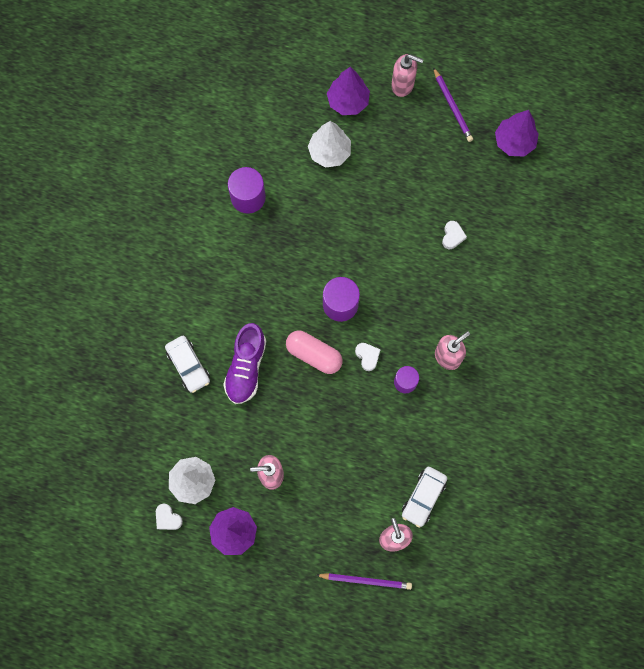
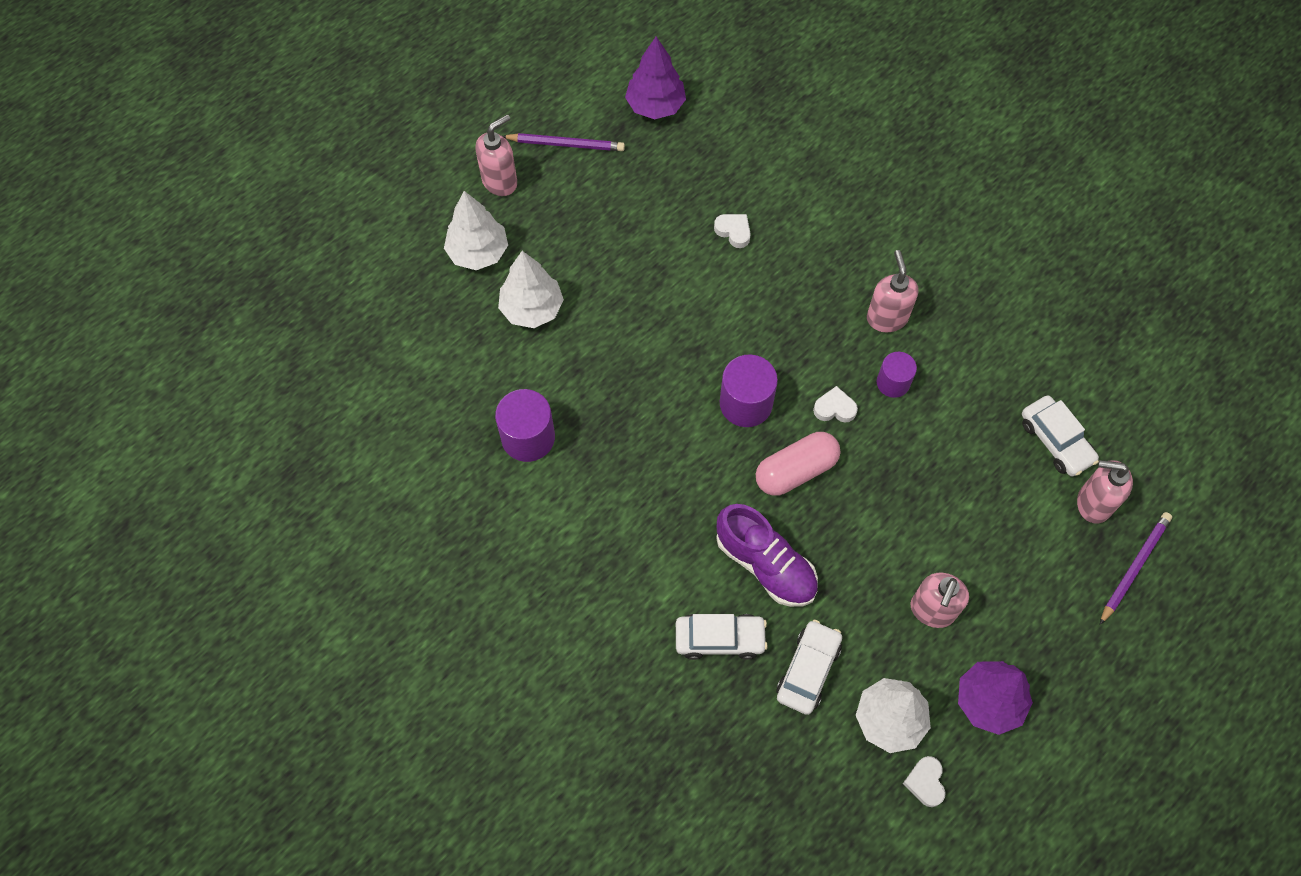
camera: 60 degrees left, 10 degrees down
(168, 518) = (925, 782): white heart -> white heart turned 105 degrees clockwise
(197, 423) = (808, 670): none -> white car
(348, 101) = (478, 252): purple tree -> white tree

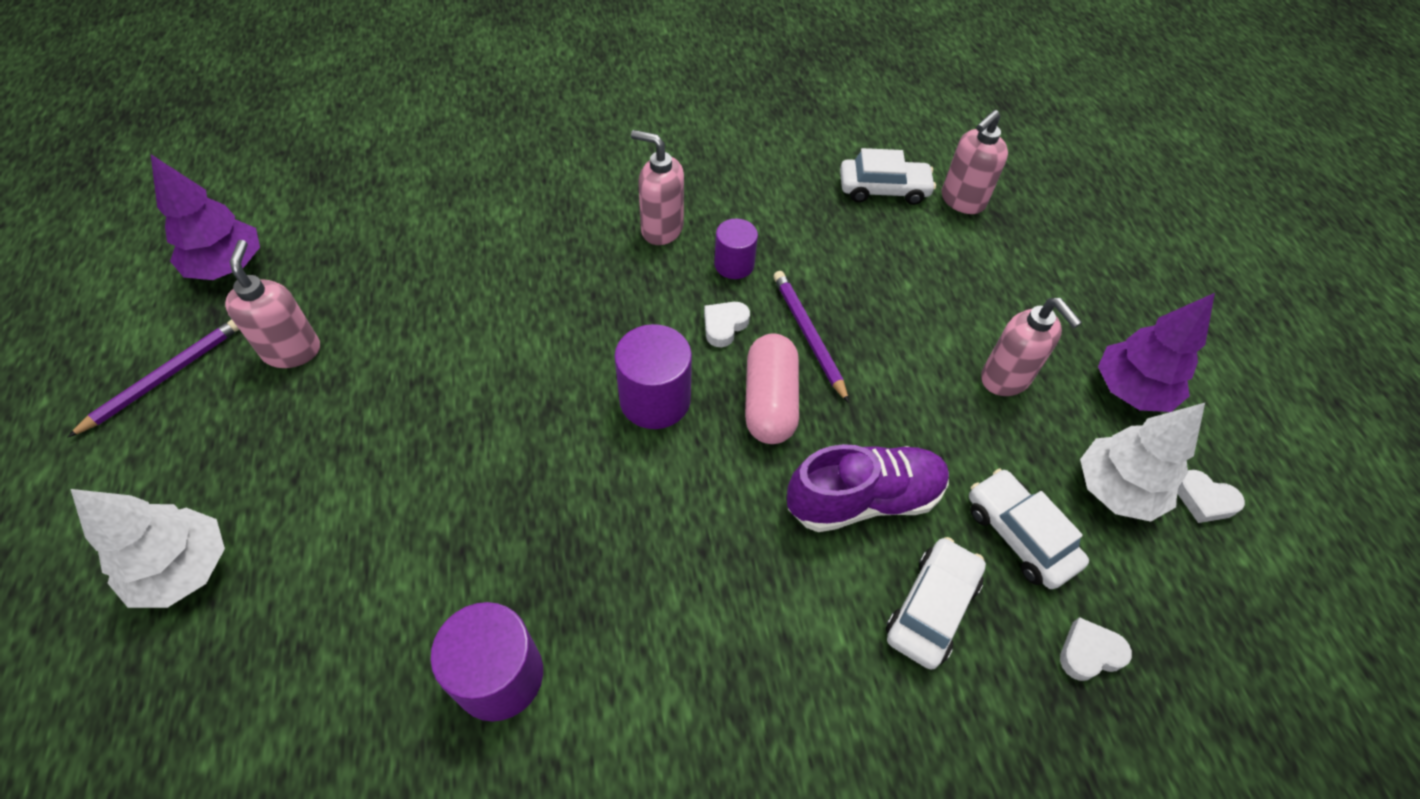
camera: 60 degrees left, 10 degrees down
(500, 181) = (123, 479): pink soap dispenser -> pink soap dispenser (292, 350)
(532, 308) = (329, 552): white tree -> none
(733, 231) = (447, 289): white heart -> white heart (1089, 653)
(1134, 567) = (1041, 210): purple pencil -> purple pencil (808, 335)

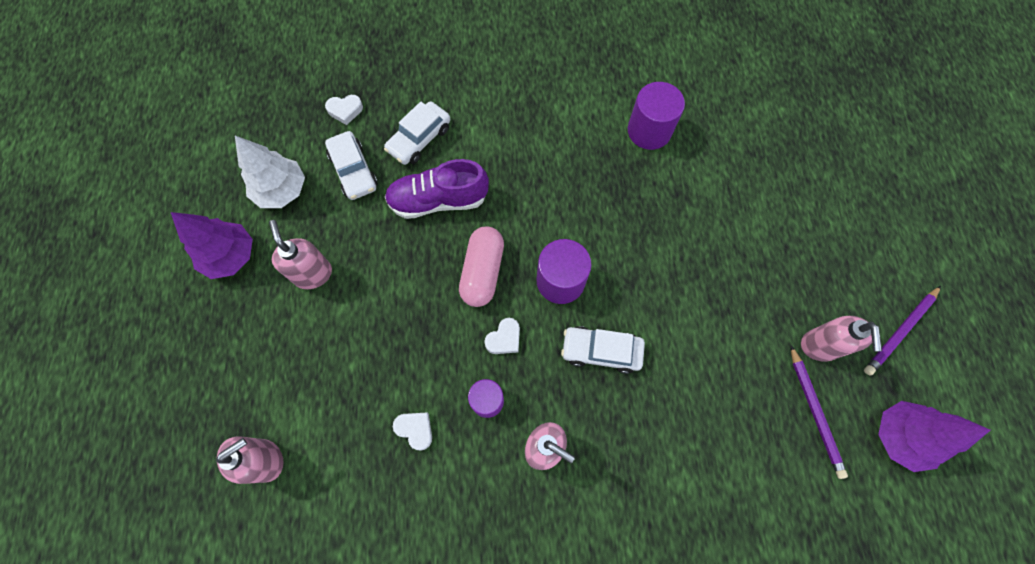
camera: 170 degrees left, 15 degrees up
(184, 569) = (830, 198): white tree -> none
(808, 335) = (443, 324): purple pencil -> purple pencil (814, 412)
(883, 189) = (333, 482): white car -> white car (601, 351)
(1204, 500) = (231, 179): white heart -> white heart (415, 429)

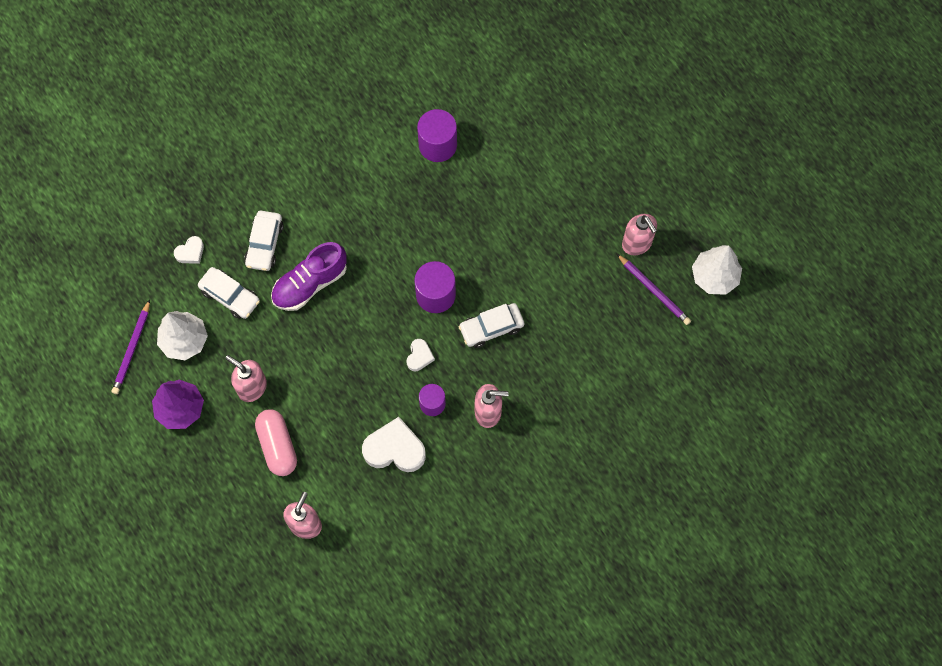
camera: 30 degrees left, 0 degrees up
(415, 429) = (395, 449): white heart -> white heart, size x1.91
(482, 272) = (375, 318): pink capsule -> pink capsule (277, 446)
(899, 437) = (714, 277): purple tree -> white tree
(900, 331) = (685, 204): purple pencil -> purple pencil (132, 349)

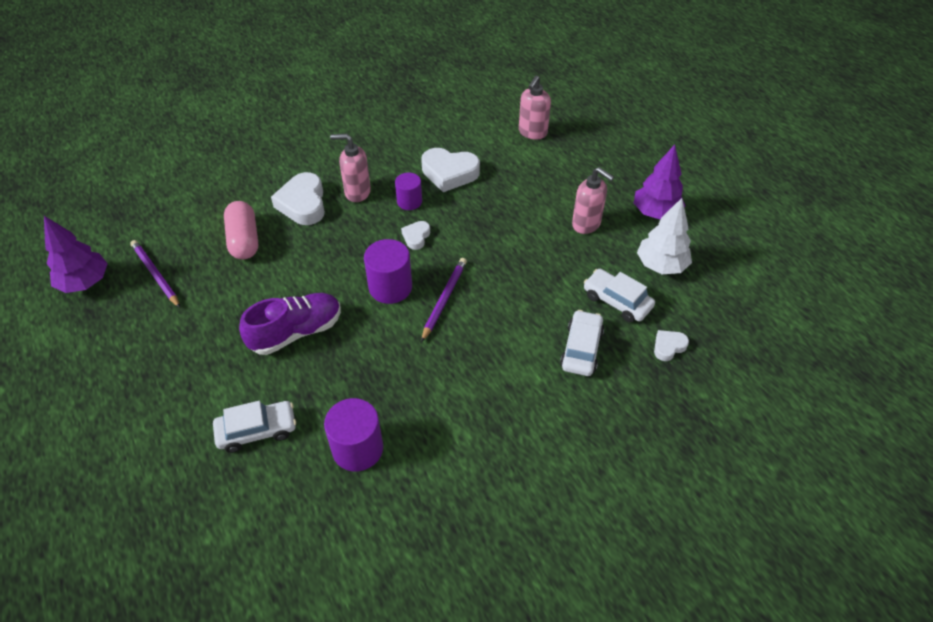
camera: 175 degrees left, 20 degrees down
(132, 349) = (715, 262): purple pencil -> purple pencil (444, 299)
(277, 446) = (559, 181): pink capsule -> pink capsule (244, 240)
(310, 284) = (528, 306): purple shoe -> purple shoe (296, 332)
(491, 328) = (337, 255): white car -> white car (257, 430)
(540, 391) = (303, 204): none -> white heart
(637, 244) = (153, 319): pink soap dispenser -> none
(714, 277) = (85, 282): white tree -> purple tree

